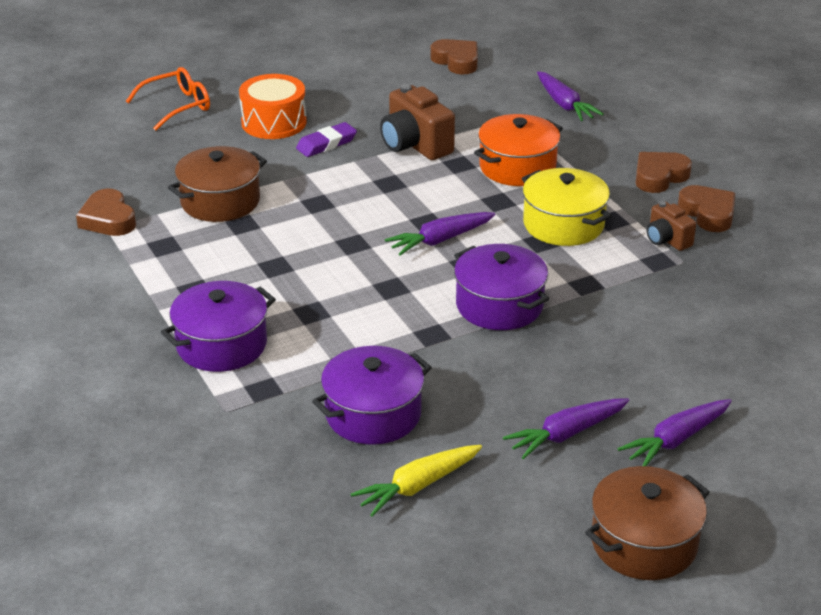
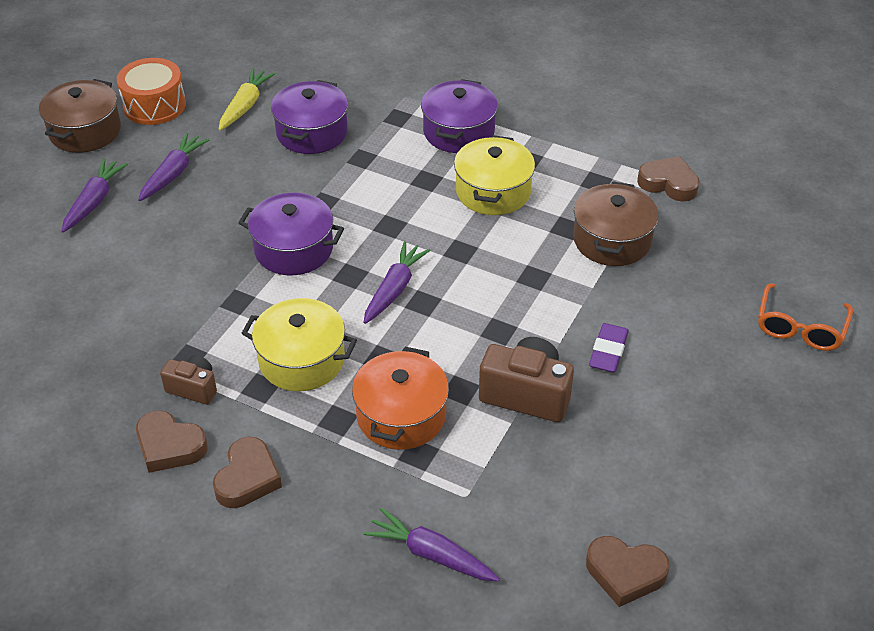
camera: 145 degrees right, 10 degrees up
(264, 277) = (493, 191): none -> yellow pot
(274, 122) = (689, 354): orange drum -> orange drum (154, 105)

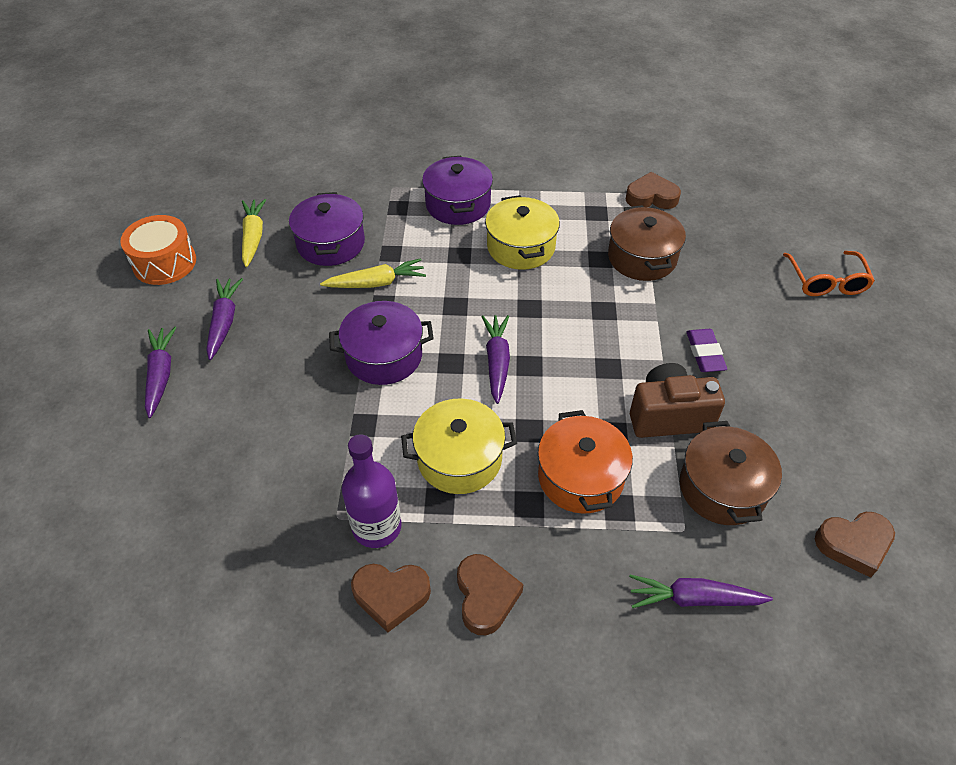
camera: 25 degrees left, 5 degrees up
(85, 131) = (109, 309): brown pot -> brown pot (722, 488)
(193, 388) = (377, 527): brown camera -> purple bottle
(330, 182) = (376, 283): none -> yellow carrot

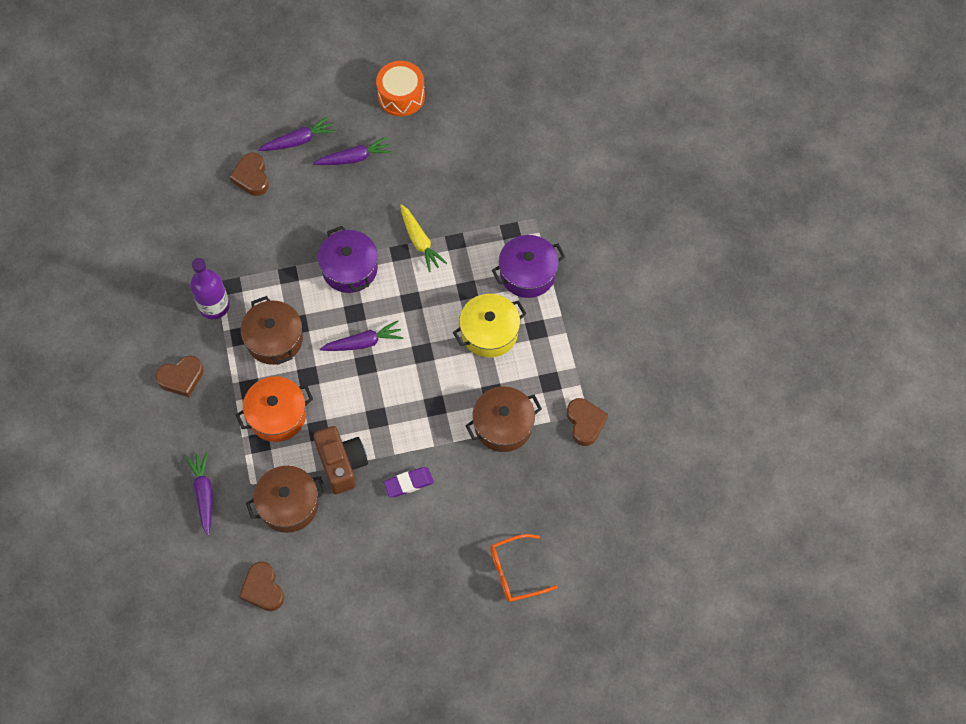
camera: 75 degrees right, 15 degrees up
(253, 237) = (445, 142): yellow carrot -> none
(331, 243) = (453, 197): purple pot -> none
(391, 596) = (171, 327): brown heart -> brown heart (252, 177)
(459, 459) = (274, 339): yellow pot -> brown pot

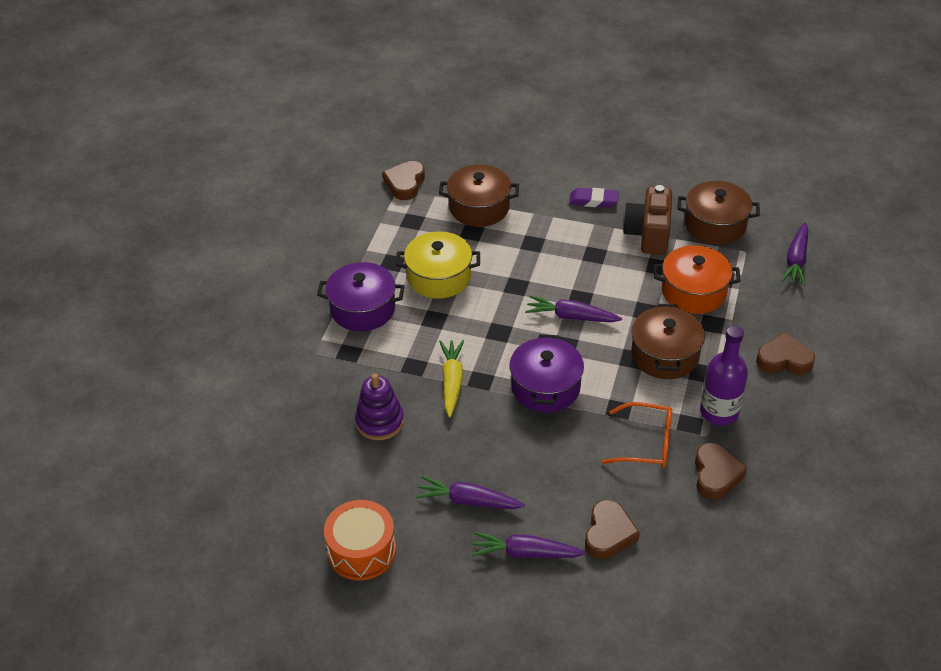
camera: 150 degrees left, 20 degrees down
(263, 589) = (766, 180): brown heart -> brown heart (716, 475)
(450, 186) = (379, 422): none -> purple stacking toy
(515, 572) = (539, 120): orange glasses -> orange glasses (646, 443)

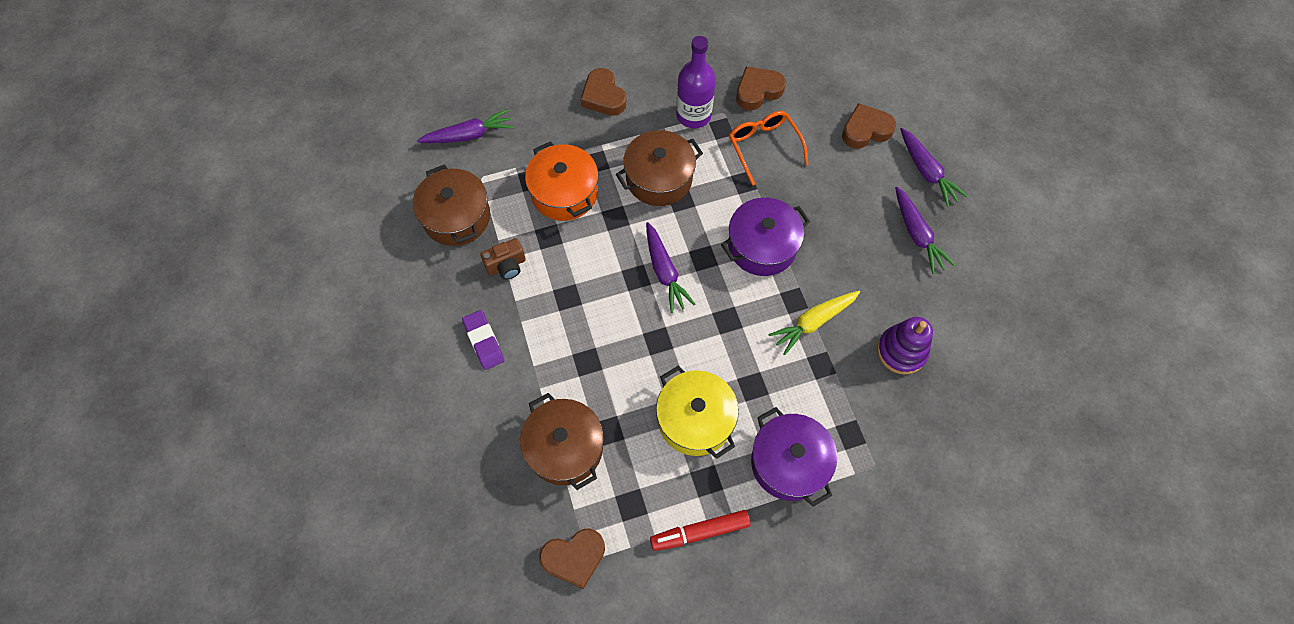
camera: 125 degrees left, 20 degrees up
(362, 551) = (1022, 279): orange drum -> none
(363, 244) = (700, 532): none -> red marker
(648, 234) = (506, 266): brown camera -> brown camera, size x0.58

